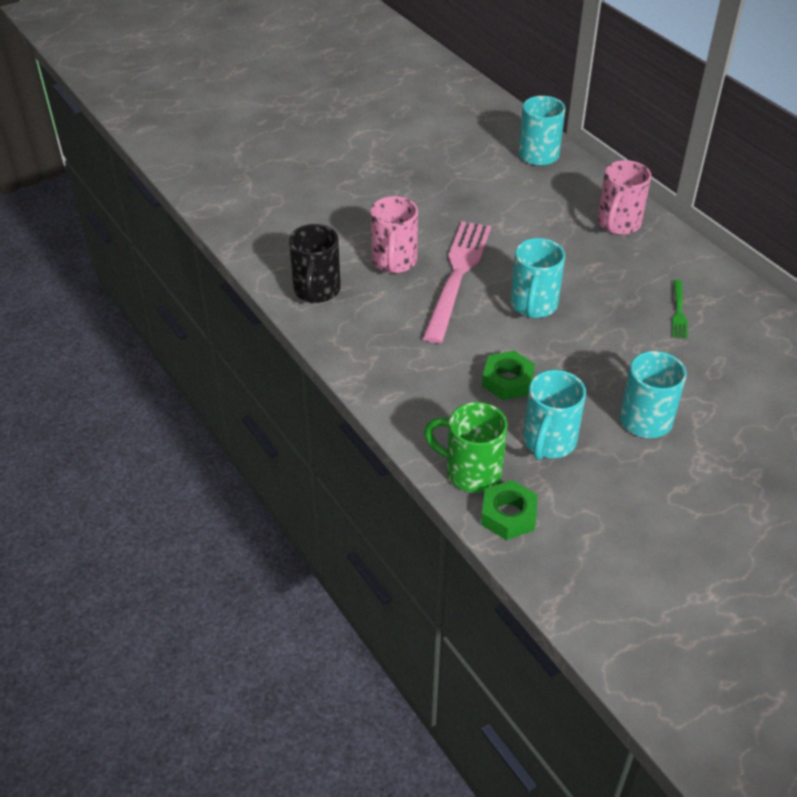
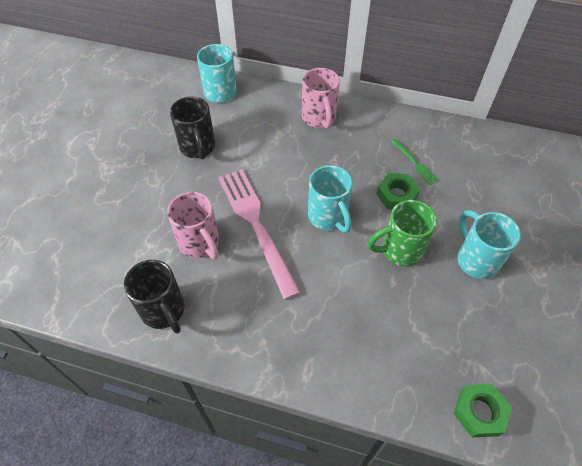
camera: 40 degrees left, 10 degrees up
(468, 190) = (198, 148): none -> black mug
(470, 472) = (422, 394): green mug -> green mug (400, 250)
(507, 381) = (371, 293): green nut -> green nut (396, 195)
(548, 442) = (443, 326): turquoise mug -> none

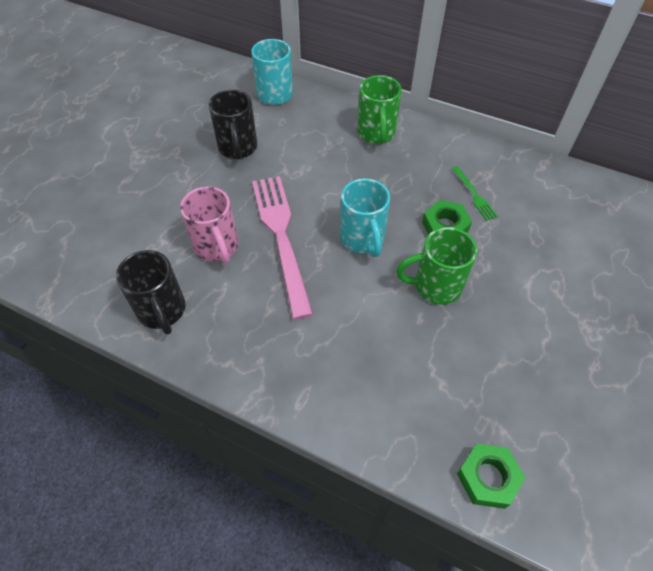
camera: 10 degrees right, 0 degrees up
(319, 118) = (376, 134): pink mug -> green mug
(476, 259) = (521, 309): turquoise mug -> none

